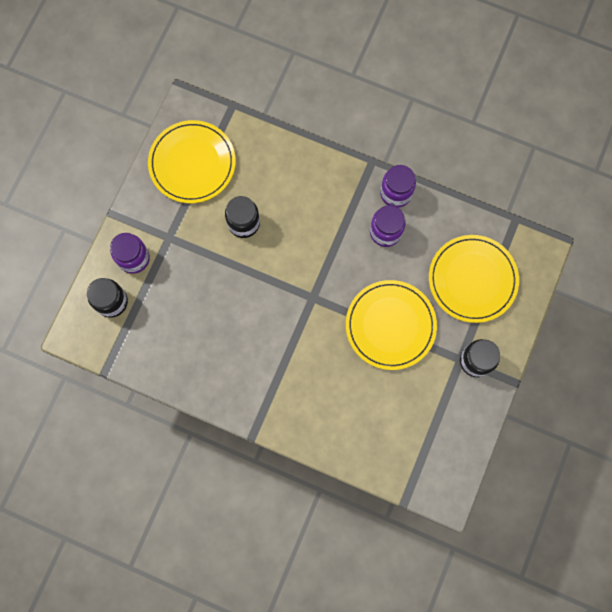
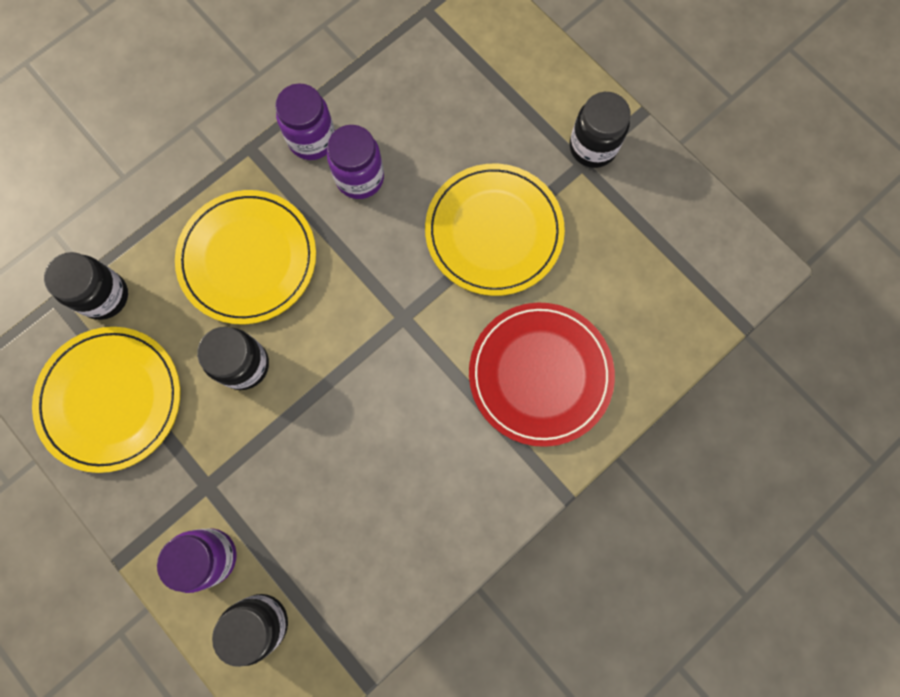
camera: 65 degrees left, 0 degrees up
(247, 129) = (104, 296): none -> black jar
(316, 391) = (540, 374): none -> red plate
(472, 279) = (481, 99): yellow plate -> yellow plate (248, 259)

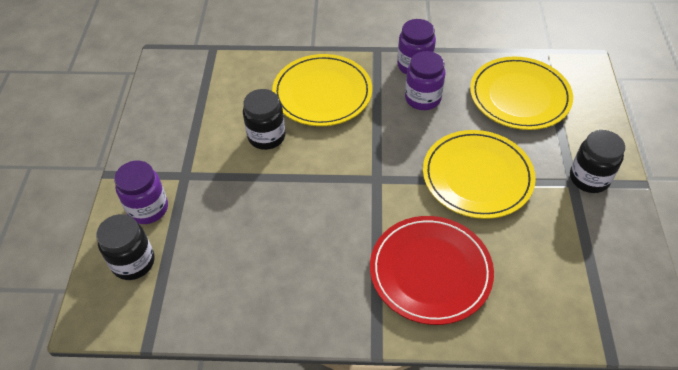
camera: 45 degrees right, 25 degrees down
(104, 296) = (236, 60): black jar -> none
(111, 399) = (187, 103): yellow plate -> yellow plate (519, 96)

